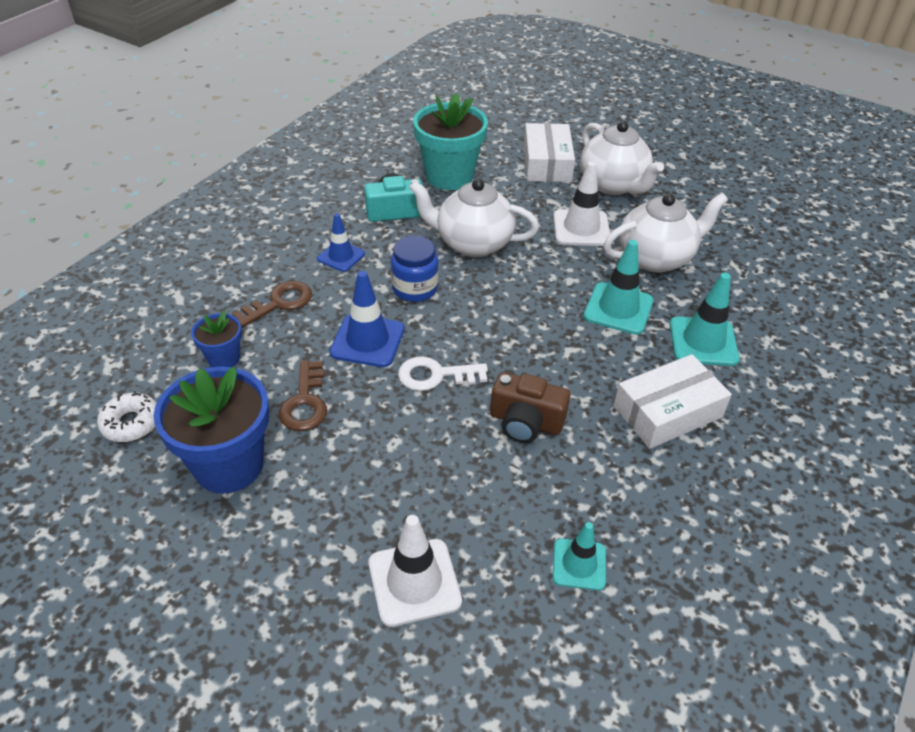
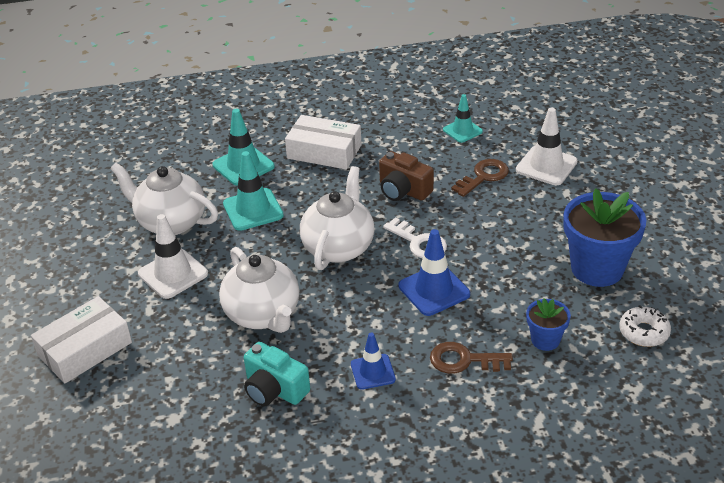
camera: 130 degrees left, 5 degrees down
(305, 402) = (517, 276): brown key -> brown key (483, 177)
(415, 288) = (355, 306): blue jar -> none
(449, 176) = (179, 394): turquoise flower pot -> none
(525, 422) = (403, 190): brown camera -> brown camera turned 150 degrees clockwise
(613, 185) = (82, 291): white teapot -> white teapot (339, 247)

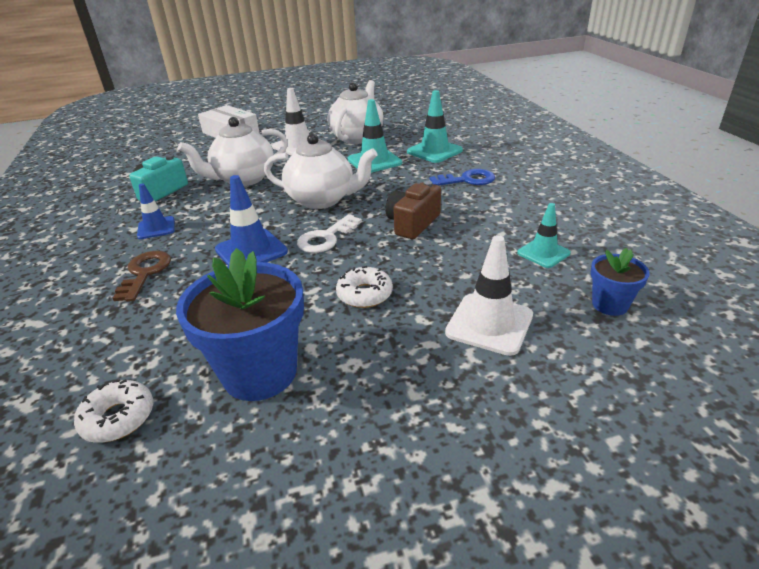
camera: 85 degrees right, 5 degrees down
(324, 152) = (467, 180): white box -> blue key
(483, 177) = (450, 272): brown key -> none
(509, 220) = (364, 294): none -> white donut
(545, 340) = (147, 326): blue flower pot -> blue flower pot (610, 304)

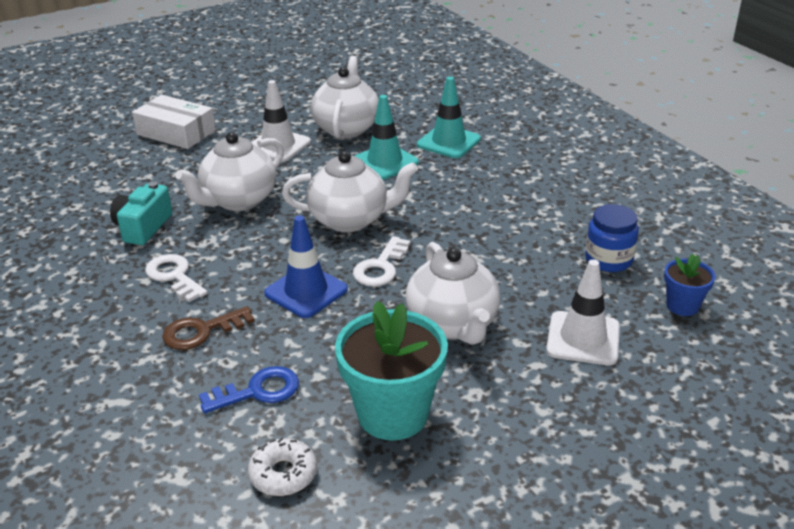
camera: 15 degrees left, 0 degrees up
(145, 273) = (201, 331): brown key -> brown key turned 105 degrees counterclockwise
(156, 228) = (174, 276): blue traffic cone -> white key
(260, 372) = (393, 414): blue flower pot -> turquoise flower pot
(364, 294) = (453, 325): white donut -> white teapot
(412, 223) = (465, 240): brown camera -> none
(467, 180) = (501, 179): blue key -> blue key (258, 391)
(543, 253) = (608, 260): turquoise traffic cone -> blue jar

